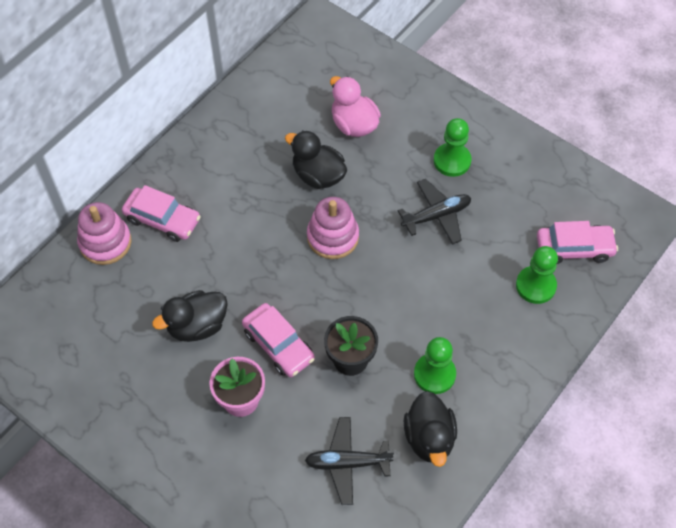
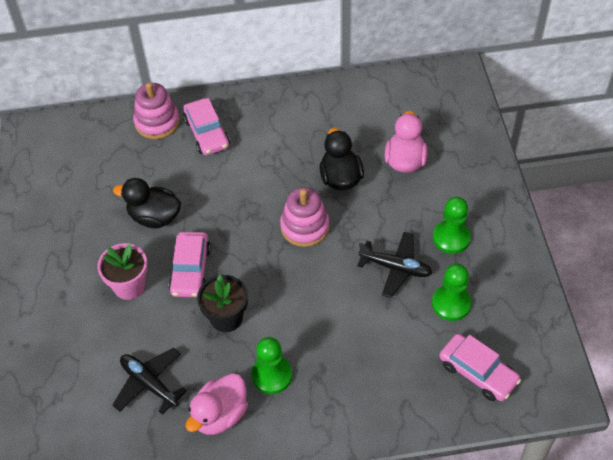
camera: 45 degrees right, 5 degrees down
(429, 438) = (220, 415): black duck -> pink duck
(535, 286) = (416, 375): green pawn -> green pawn (451, 304)

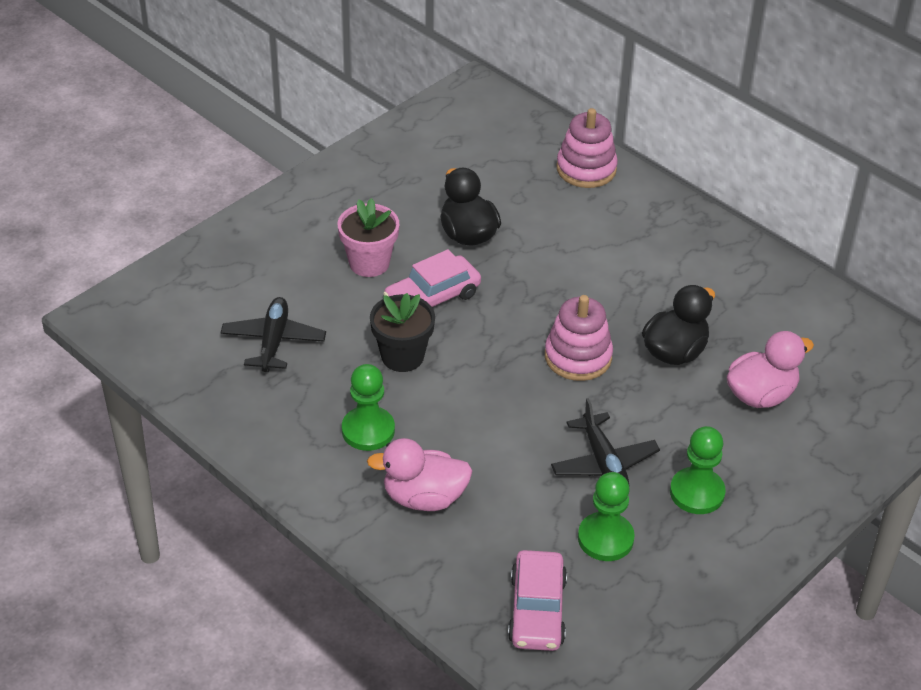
camera: 50 degrees right, 10 degrees down
(207, 133) = (614, 213): pink car -> none
(220, 415) = (286, 415): pink duck -> pink duck (424, 497)

